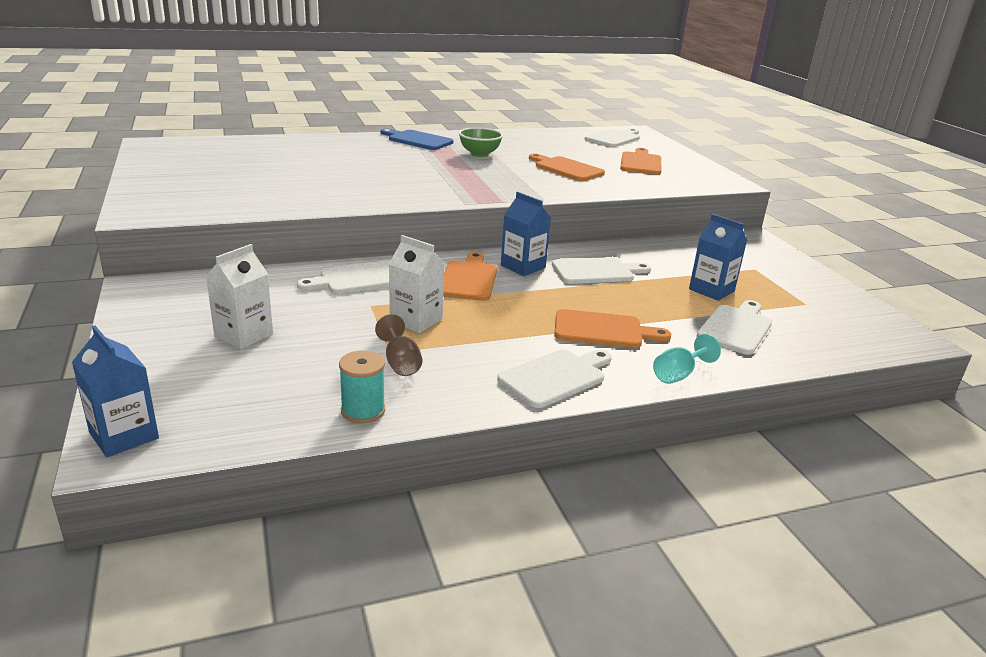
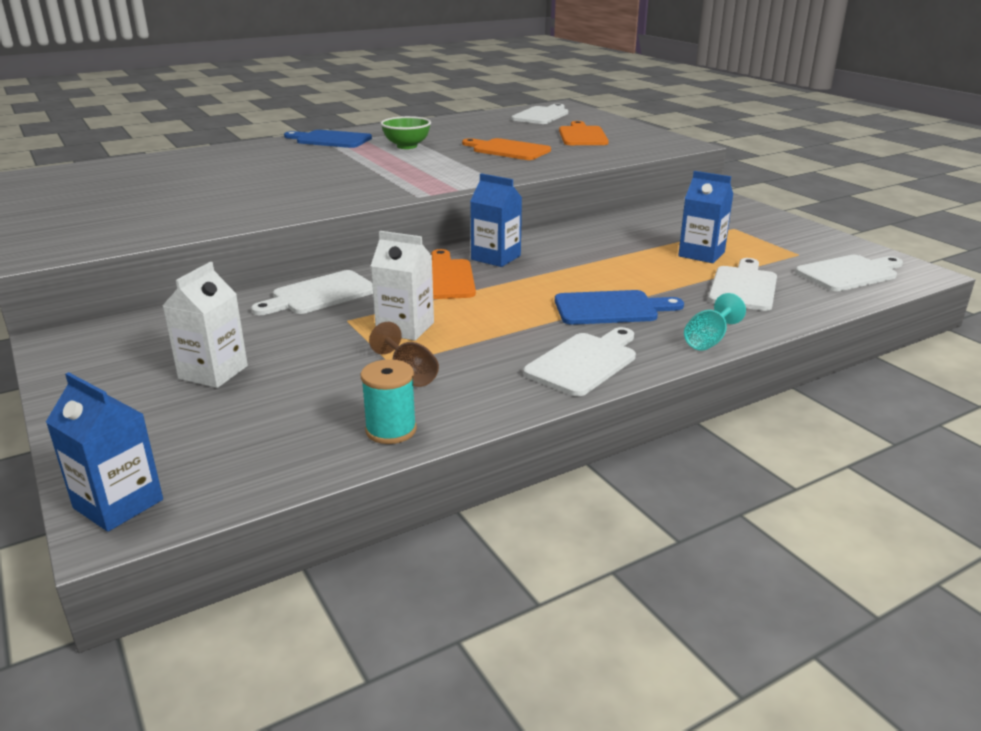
camera: 10 degrees left, 0 degrees up
(596, 271) = (576, 252): white cutting board -> white cutting board (849, 273)
(603, 330) = (610, 308): orange cutting board -> blue cutting board

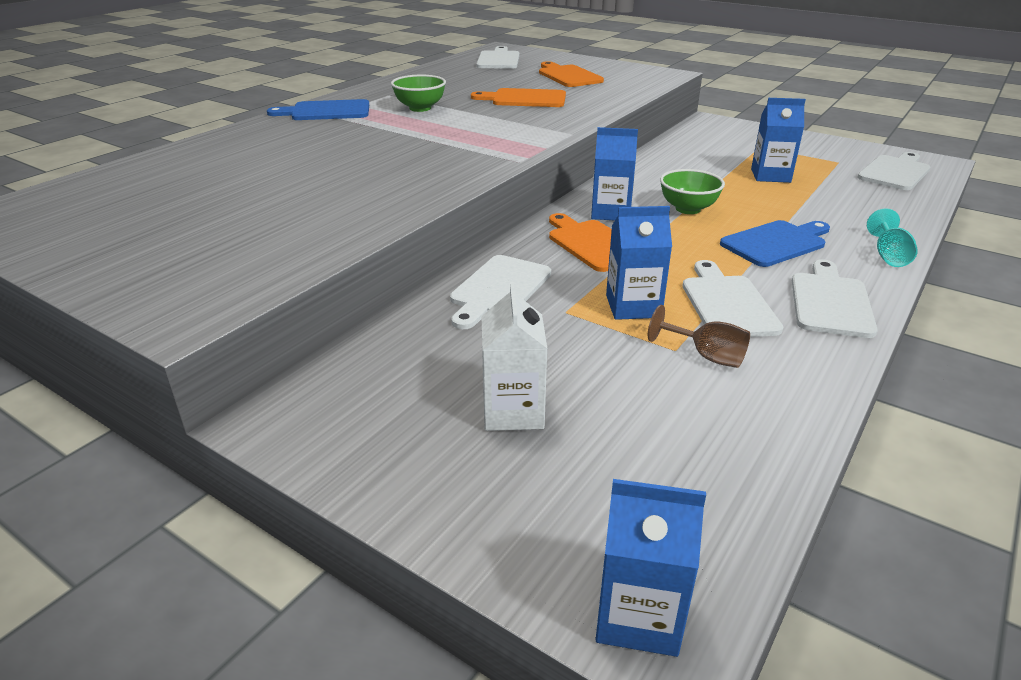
camera: 25 degrees left, 5 degrees up
(391, 430) = (776, 423): turquoise spool -> none
(405, 328) = (633, 306): white carton -> blue carton
(571, 267) = (688, 209): none -> green bowl
(743, 287) = (843, 200): white cutting board -> white cutting board (727, 303)

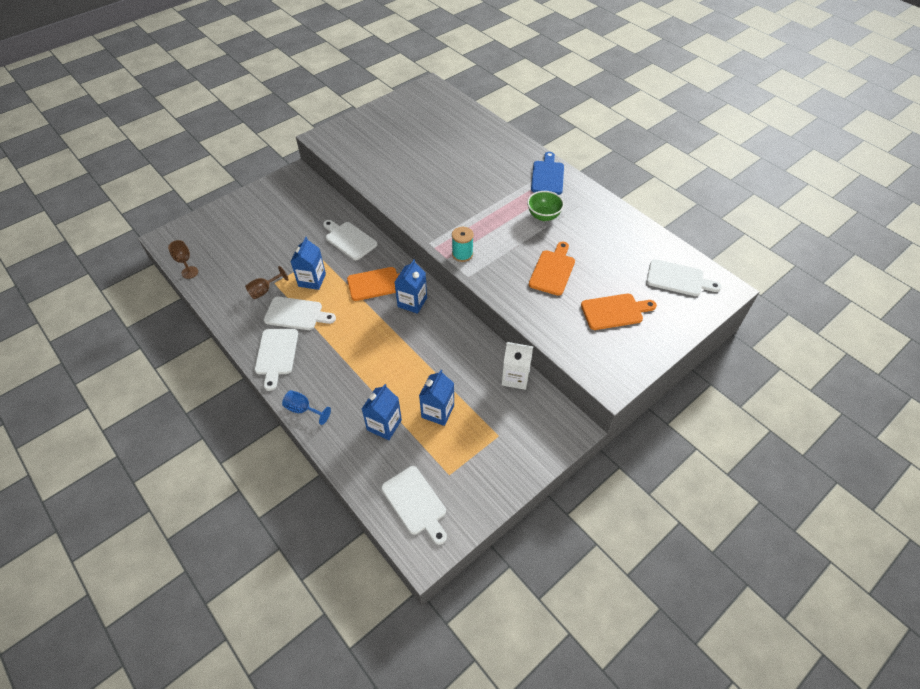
camera: 105 degrees right, 20 degrees up
(513, 411) = (266, 228): white carton -> white carton (515, 377)
(530, 140) = (462, 254): none -> turquoise spool
(638, 615) = (175, 235): blue carton -> blue carton (384, 425)
(688, 209) = (402, 340): green bowl -> none
(755, 504) = (190, 272): none -> brown goblet
(776, 243) = (342, 363): blue cutting board -> none
(830, 302) = (276, 354): white cutting board -> white cutting board turned 60 degrees clockwise
(888, 256) = (303, 409): turquoise goblet -> blue goblet

